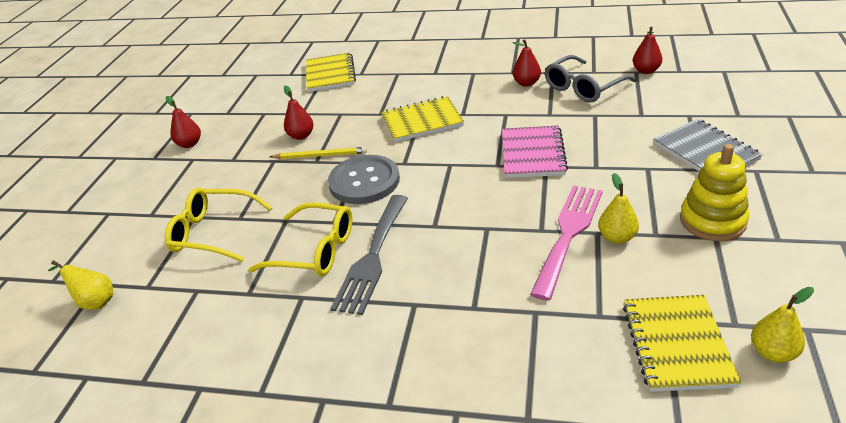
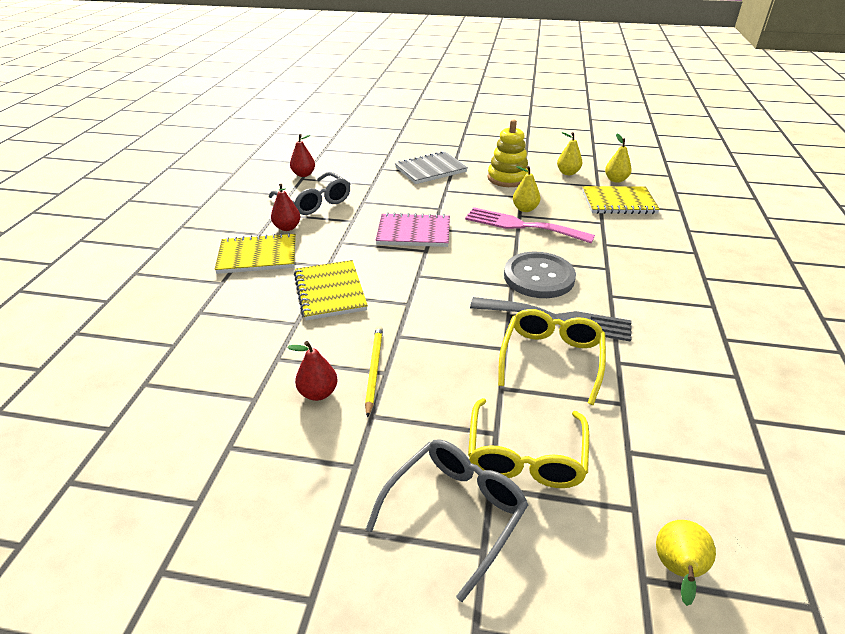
camera: 95 degrees left, 0 degrees up
(182, 202) = (455, 512): none -> grey glasses
(189, 144) = (284, 544): red pear -> none
(330, 74) = (150, 377): yellow notebook -> yellow notebook (258, 256)
(364, 181) = (436, 330): grey button -> grey button (539, 277)
(770, 289) = (568, 173): none -> yellow pear

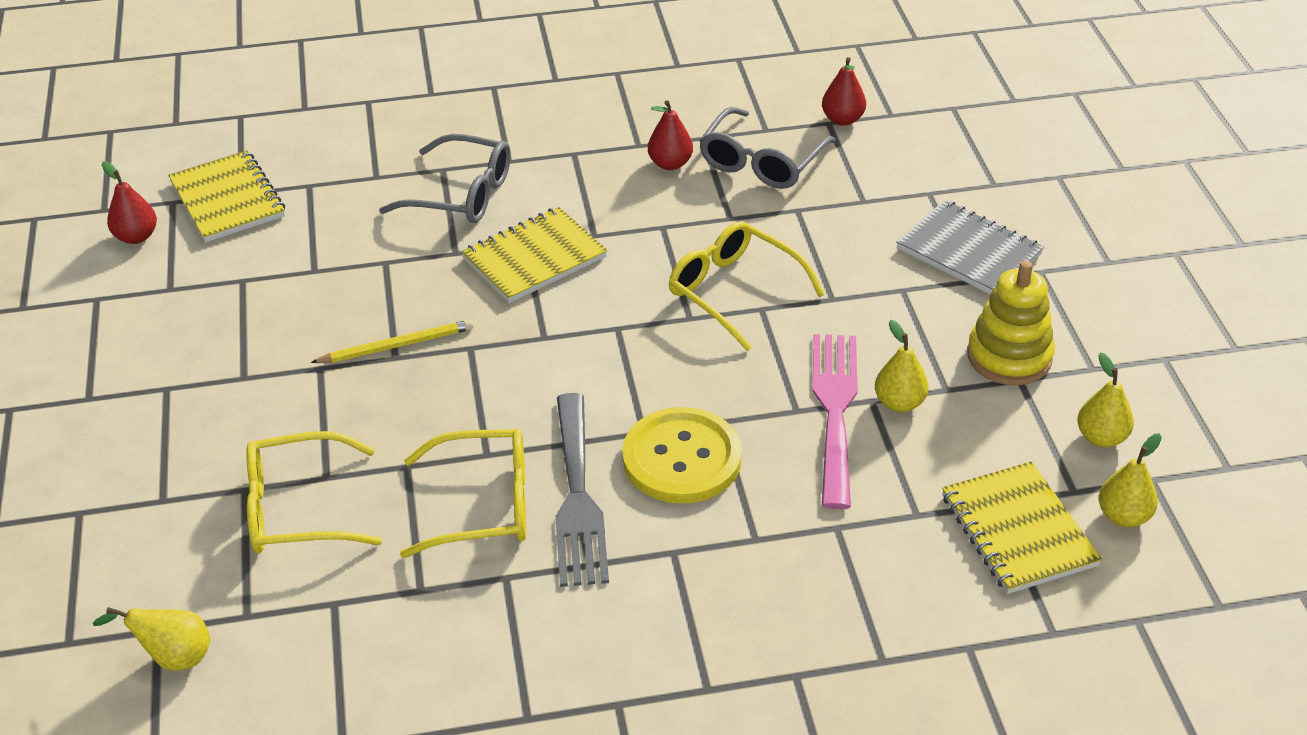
camera: 70 degrees right, 5 degrees up
(258, 256) = (583, 166): yellow notebook -> yellow notebook (228, 199)
(318, 393) = (340, 314): red pear -> red pear (136, 237)
(413, 232) = (733, 291): pink notebook -> yellow glasses
(455, 512) = (205, 468): grey glasses -> grey glasses (462, 194)
(539, 277) = (682, 458): grey button -> yellow button

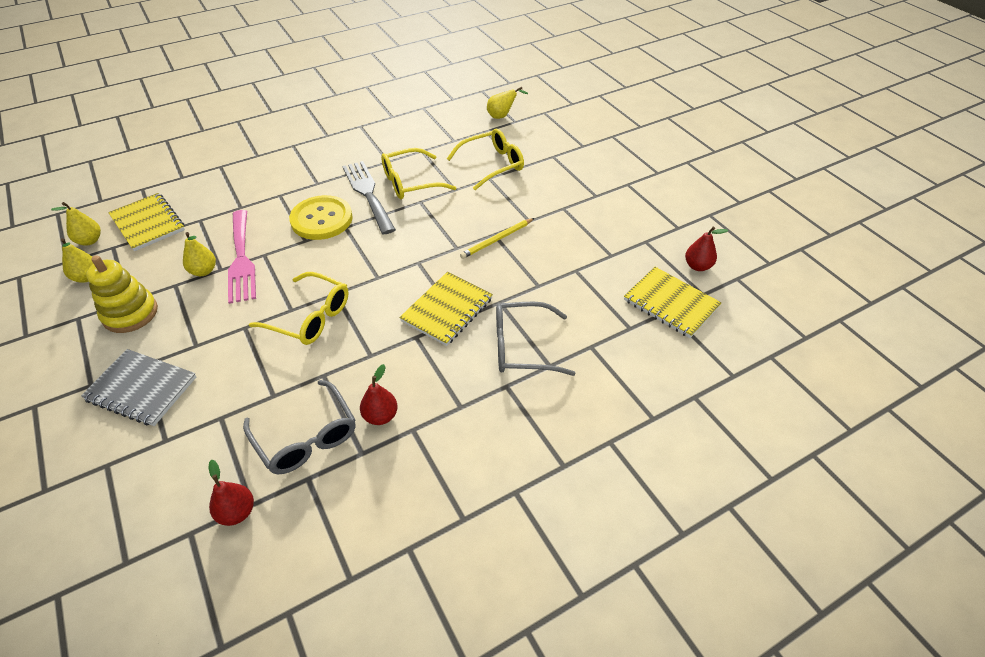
camera: 160 degrees right, 5 degrees up
(761, 162) = (306, 437): grey glasses -> grey glasses turned 135 degrees clockwise

